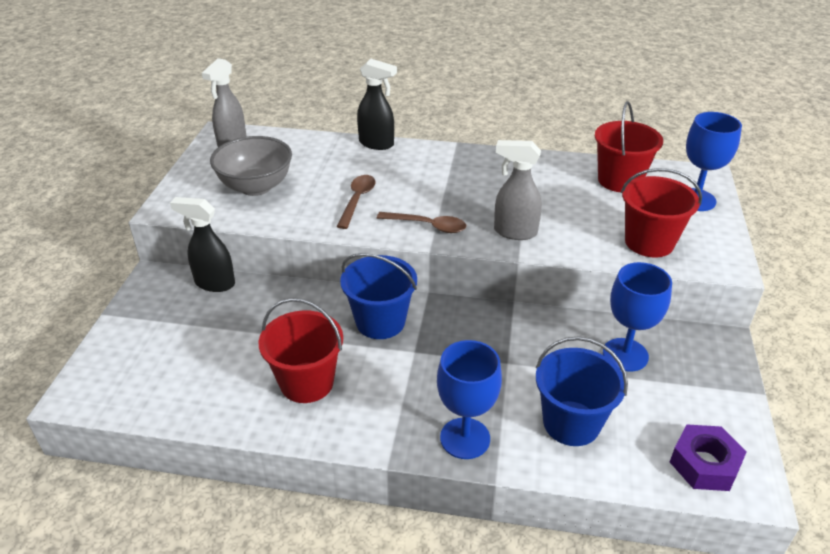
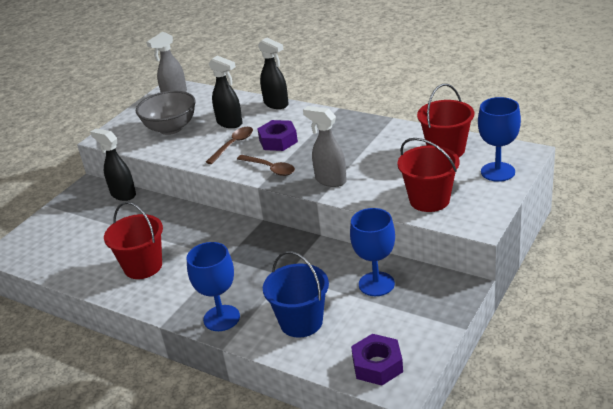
camera: 25 degrees right, 5 degrees down
(333, 173) = (230, 123): none -> black spray bottle
(380, 322) = (215, 235): blue bucket -> none
(412, 189) = (278, 141): none -> purple nut

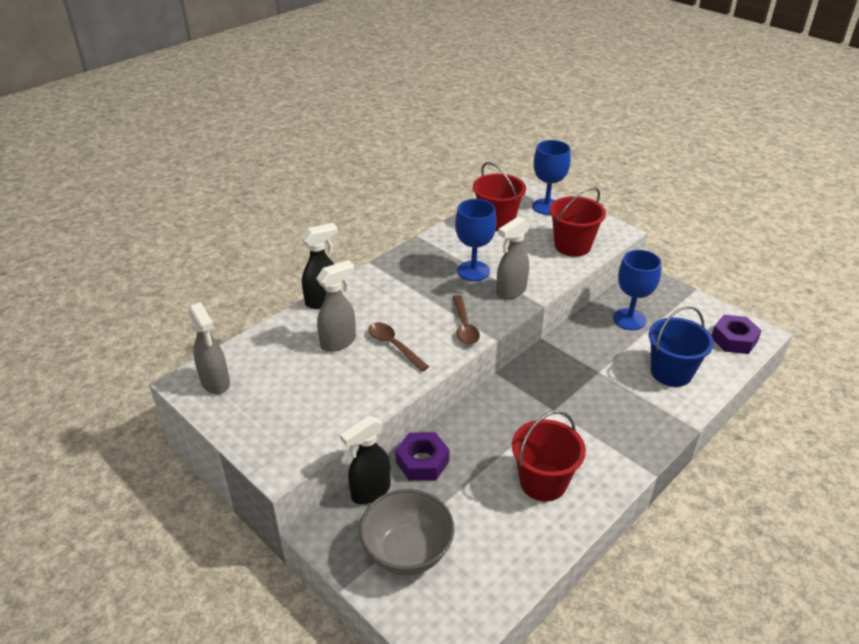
camera: 80 degrees left, 5 degrees up
(171, 128) = (309, 395): grey bowl -> grey bowl (407, 552)
(221, 318) = (653, 425): blue goblet -> blue goblet (473, 271)
(230, 123) = (339, 342): black spray bottle -> grey spray bottle
(270, 168) = (464, 326): brown spoon -> brown spoon turned 120 degrees clockwise
(278, 141) = (409, 312): purple nut -> purple nut (422, 462)

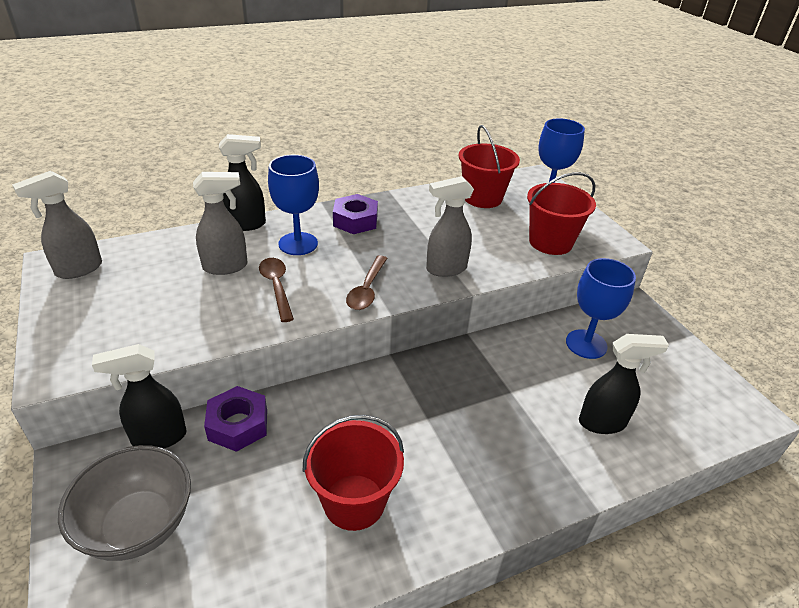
camera: 20 degrees right, 0 degrees up
(215, 383) = (78, 269): grey spray bottle -> grey spray bottle turned 60 degrees clockwise
(473, 271) = (420, 238): blue goblet -> blue goblet (298, 244)
(671, 372) = (603, 422): blue bucket -> black spray bottle
(734, 339) = (711, 409): purple nut -> purple nut (355, 220)

